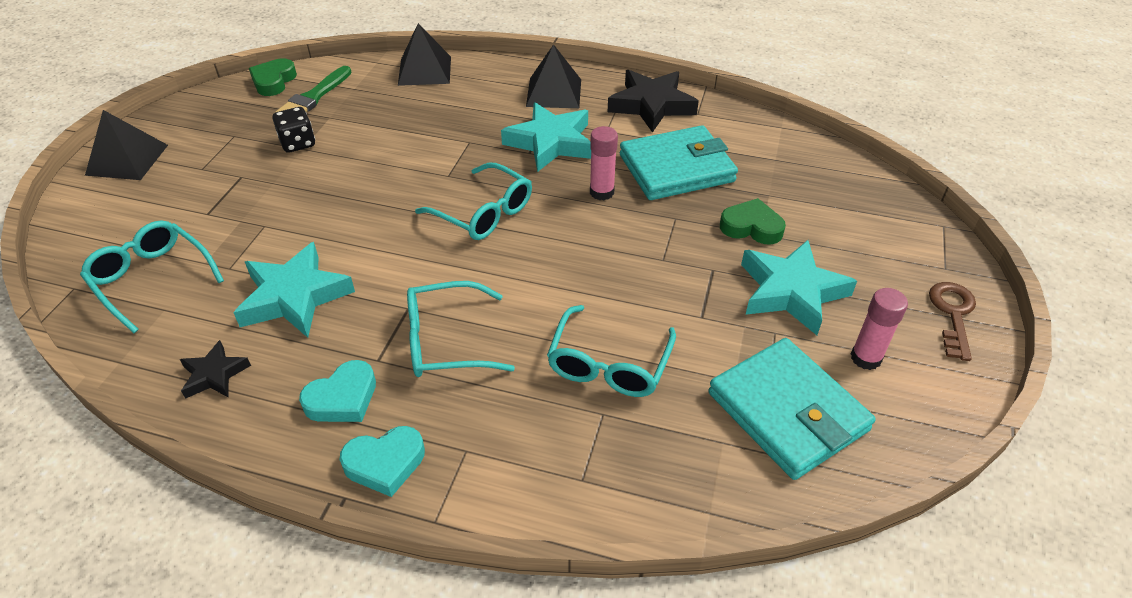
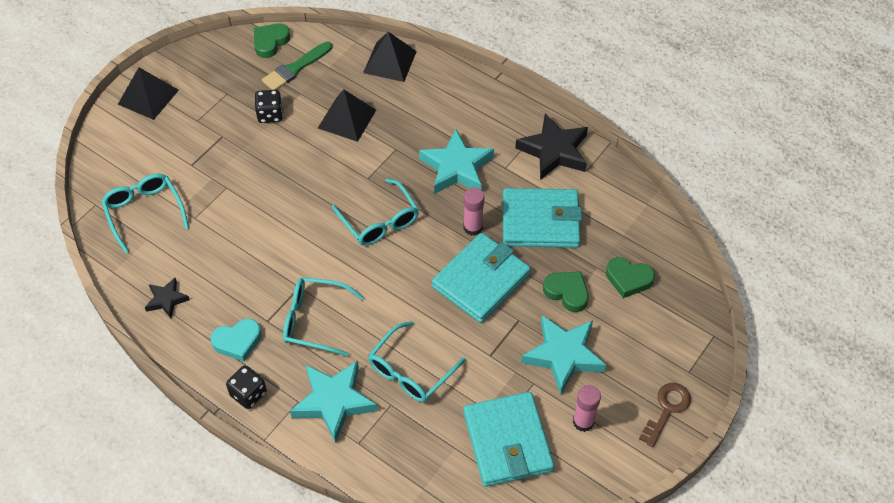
camera: 20 degrees right, 10 degrees up
(294, 297) = (230, 255): turquoise star -> turquoise star (334, 402)
(385, 463) = (248, 394): turquoise heart -> black dice
(554, 92) = (482, 115): black pyramid -> black pyramid (347, 119)
(642, 241) = (481, 280): none -> turquoise wallet
(811, 197) = (628, 279): none -> green heart

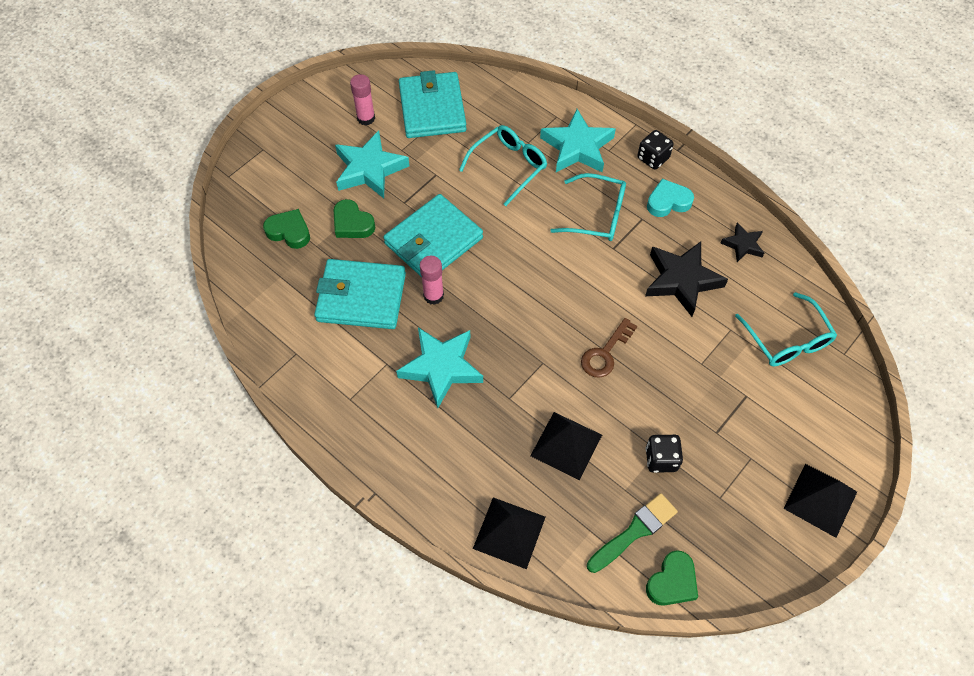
camera: 175 degrees left, 5 degrees up
(380, 221) = (531, 310): turquoise glasses -> none
(554, 151) = (326, 380): black star -> black star (681, 280)
(667, 409) = (293, 122): brown key -> brown key (605, 353)

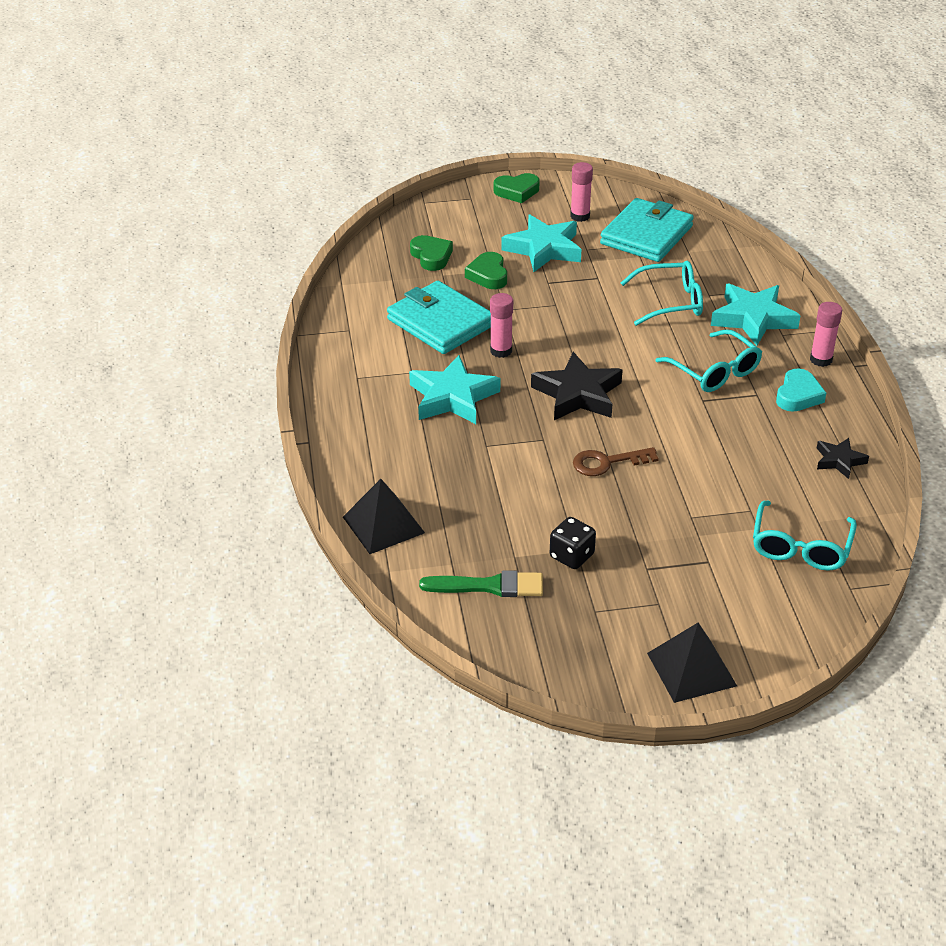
camera: 40 degrees right, 20 degrees down
(433, 241) = (543, 317): turquoise wallet -> none
(566, 445) = (498, 500): black pyramid -> none
(653, 158) = (821, 360): black dice -> pink glue stick
(668, 202) = (798, 395): turquoise heart -> turquoise heart turned 90 degrees clockwise
(672, 582) = (482, 636): green heart -> green heart (517, 191)
(681, 280) = (743, 453): black star -> black star (578, 394)

